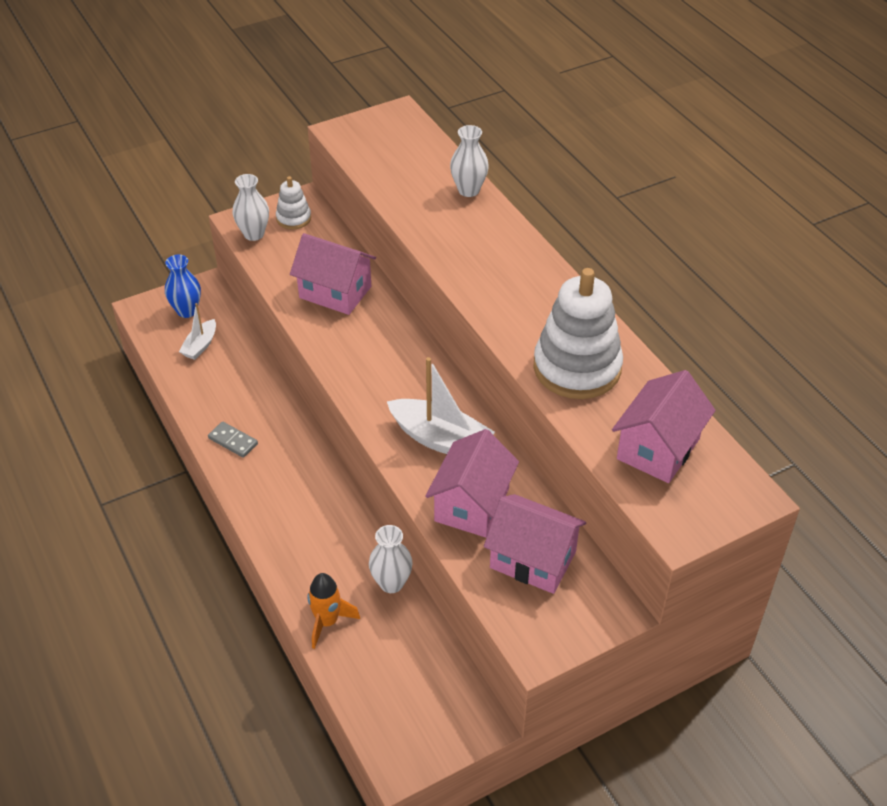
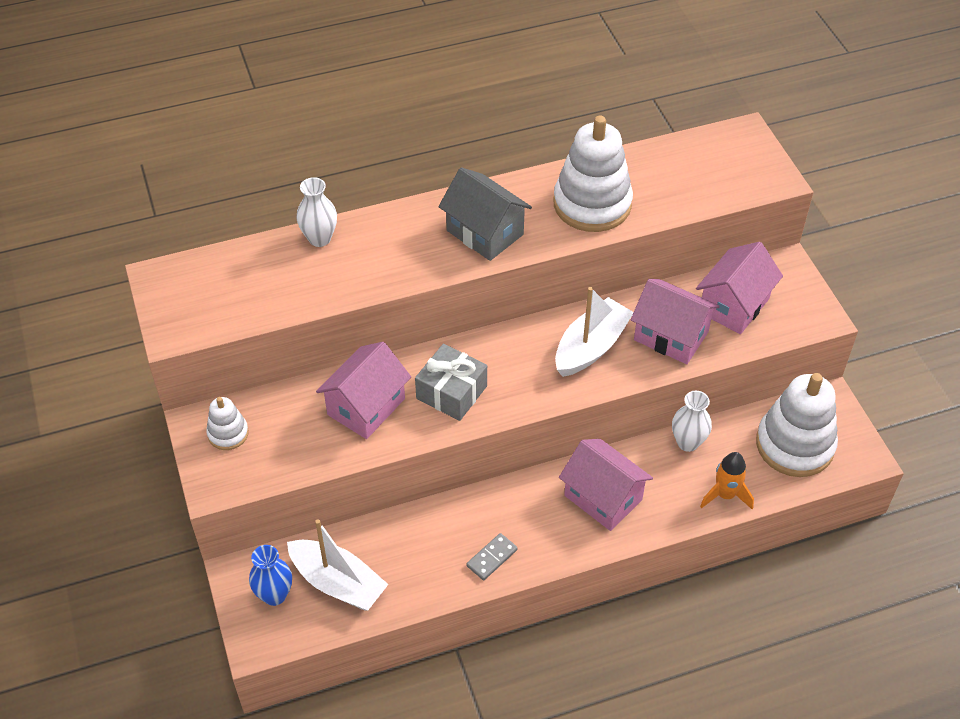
camera: 80 degrees left, 5 degrees up
(200, 345) = (338, 583): white boat -> white boat, size x1.78
(254, 234) = (243, 474): white vase -> none
(361, 344) = (451, 392): none -> grey gift
(406, 686) = (794, 445): none -> white stacking toy
(509, 293) = (485, 232): none -> grey house
(658, 448) = (692, 173): pink house -> pink house (603, 498)

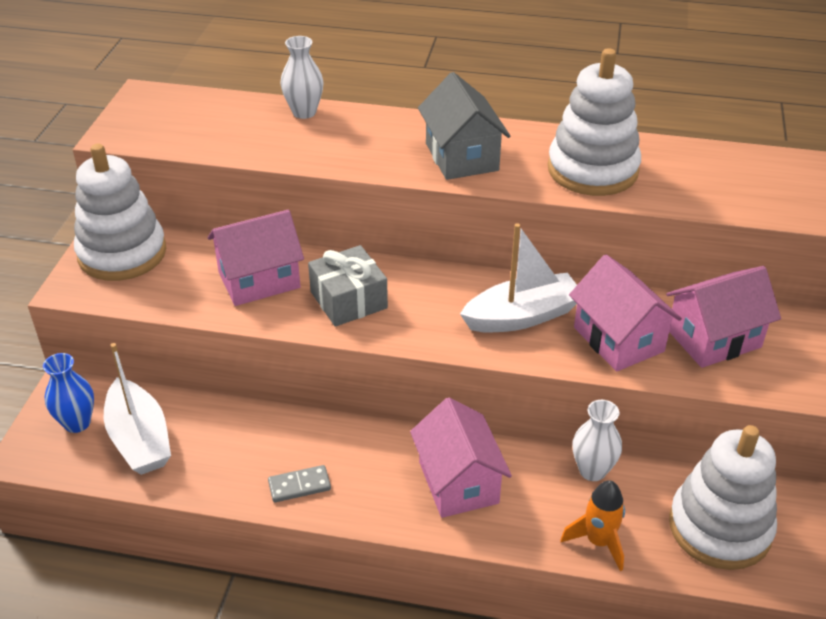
camera: 30 degrees right, 10 degrees down
(228, 433) = (122, 253): white stacking toy -> white stacking toy, size x2.03

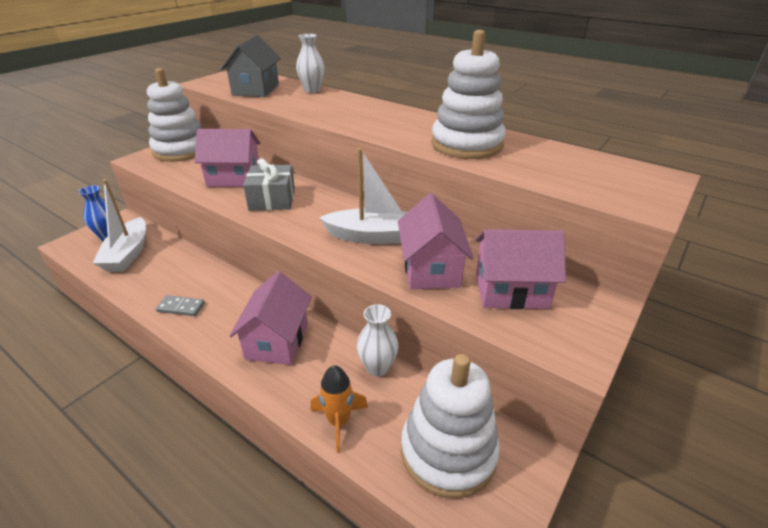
camera: 25 degrees right, 5 degrees down
(461, 157) = (381, 123): grey house -> grey house (256, 90)

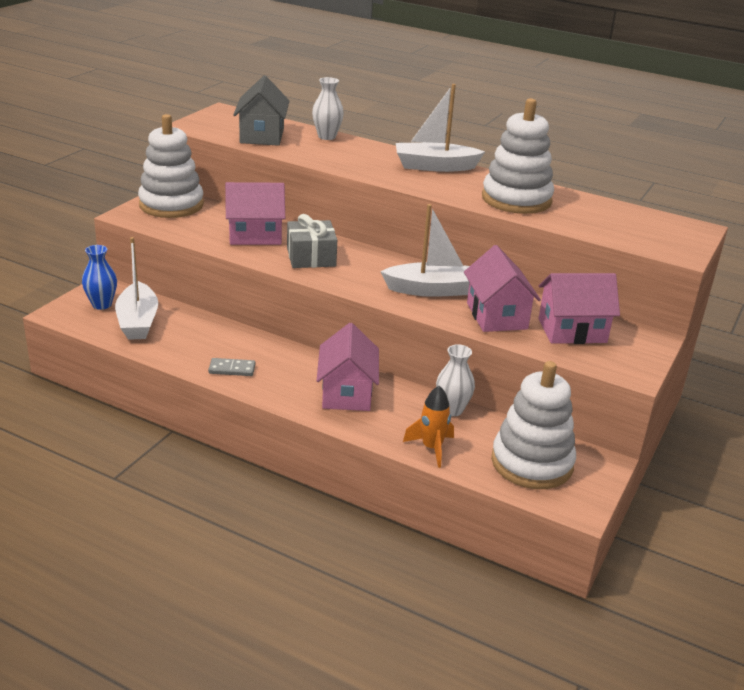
camera: 10 degrees left, 5 degrees down
(397, 114) = (435, 166): none -> white boat

